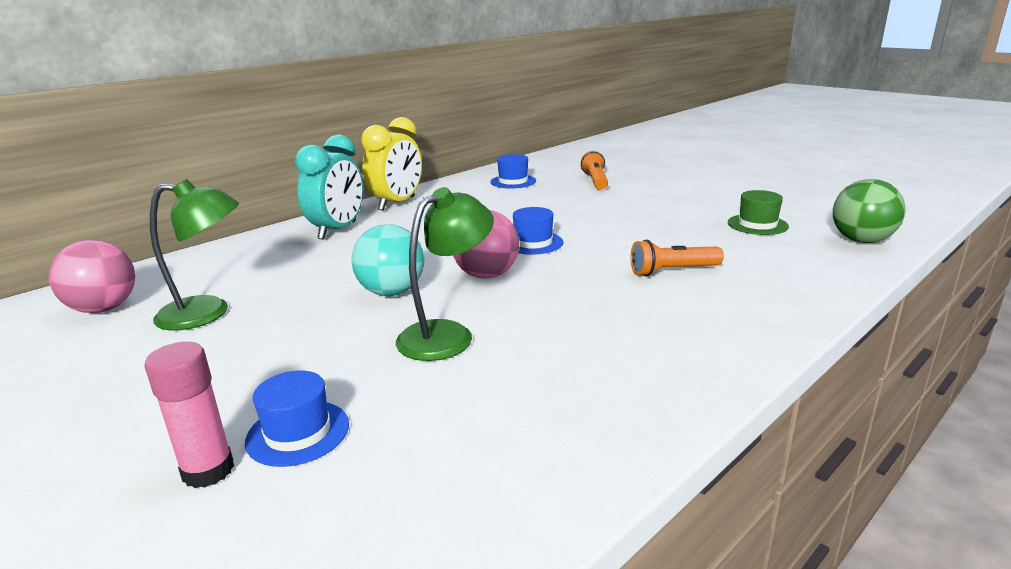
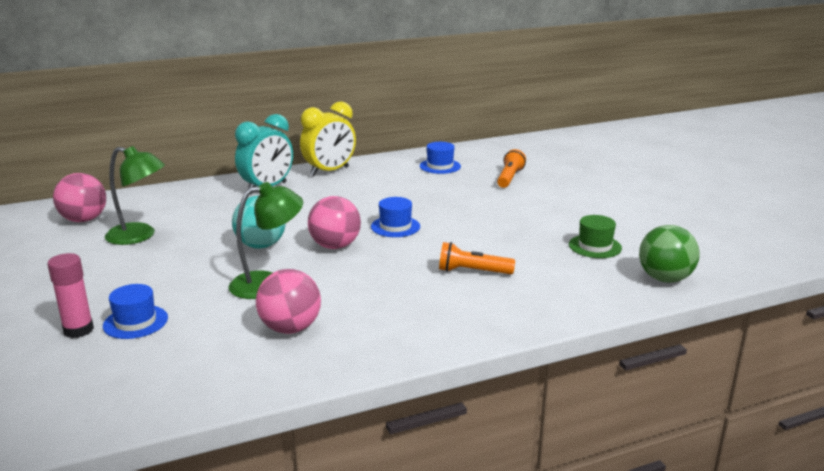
camera: 20 degrees right, 0 degrees up
(537, 385) = (290, 328): none -> pink ball

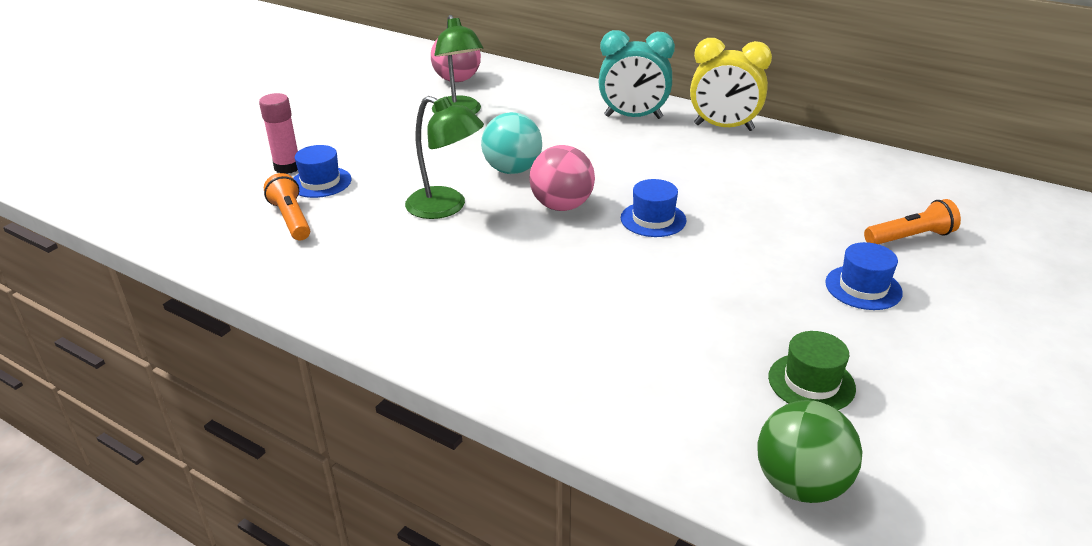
camera: 55 degrees right, 10 degrees up
(290, 328) = (378, 255): pink ball -> none
(440, 166) = (855, 179): blue hat -> blue hat (863, 287)
(472, 271) = (614, 312): orange flashlight -> orange flashlight (291, 219)

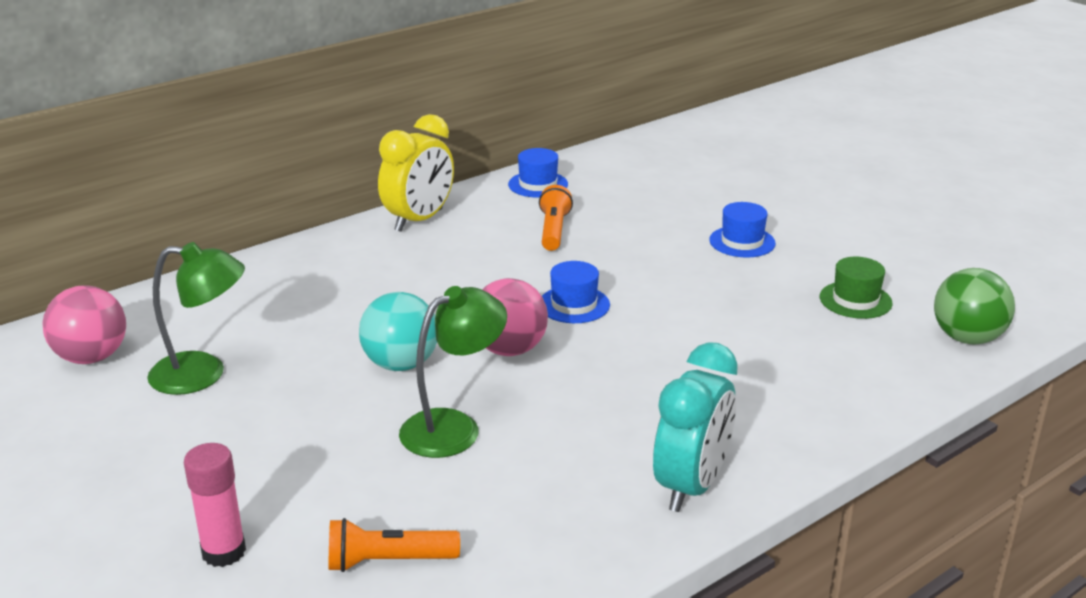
camera: 70 degrees left, 5 degrees down
(320, 182) = (301, 523): blue hat -> blue hat (538, 184)
(633, 117) = (344, 261): turquoise clock -> turquoise clock (691, 486)
(910, 237) = (681, 201): orange flashlight -> orange flashlight (553, 230)

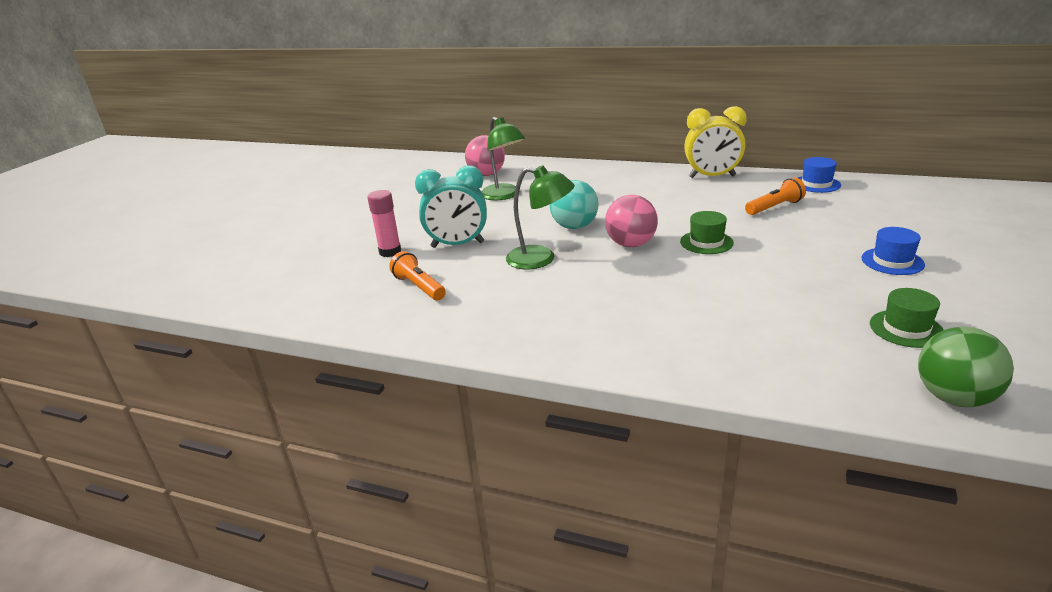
camera: 60 degrees right, 0 degrees up
(574, 305) = (706, 242): blue hat -> green hat
(691, 486) = (578, 343): turquoise clock -> turquoise clock (457, 245)

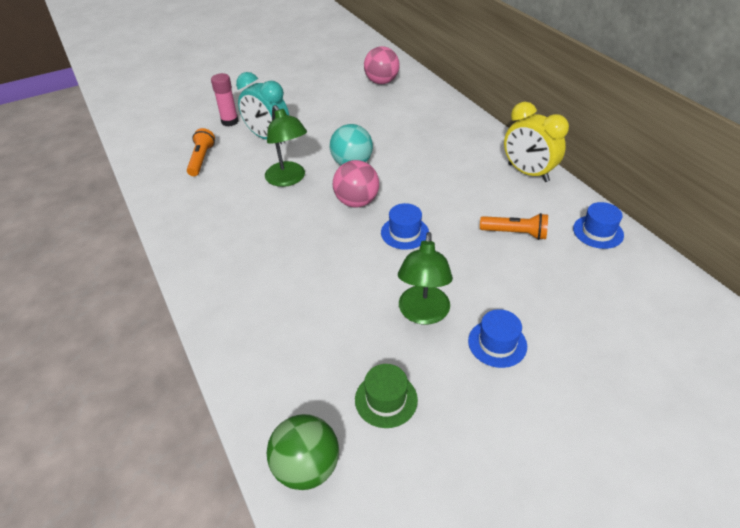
camera: 40 degrees right, 15 degrees up
(504, 195) = (359, 109): green lamp -> green lamp (423, 314)
(706, 242) = (404, 233): green hat -> blue hat

